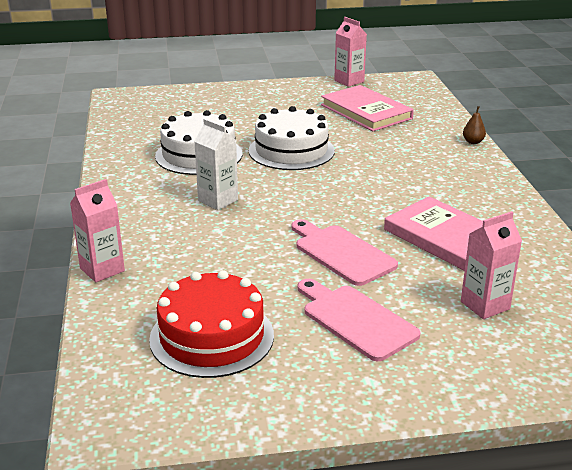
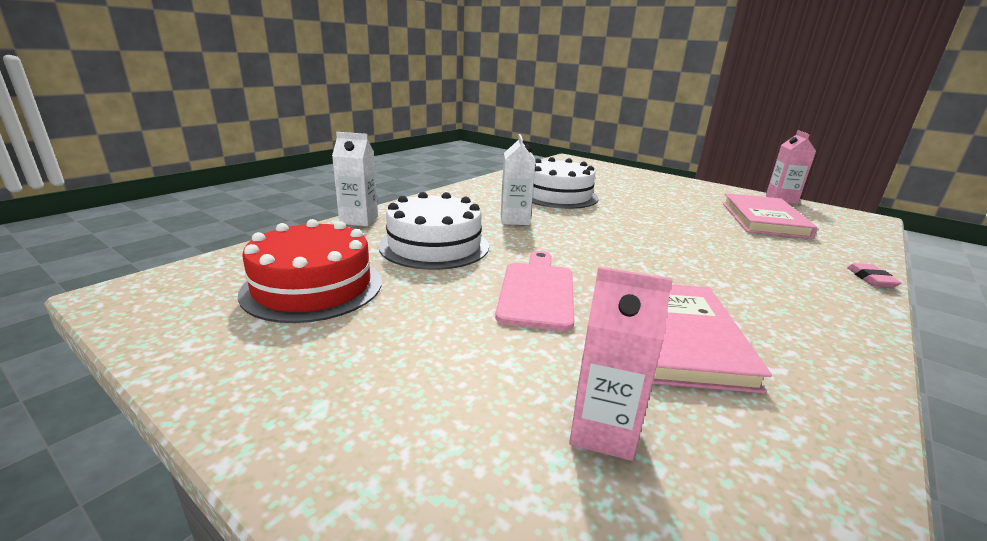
camera: 45 degrees right, 5 degrees down
(102, 270) = (359, 220): pink carton -> white carton
(291, 150) = (637, 217): white cake -> white cake (434, 245)
(355, 320) = (432, 346): pink cutting board -> none
(473, 142) = (871, 279): brown pear -> pink eraser

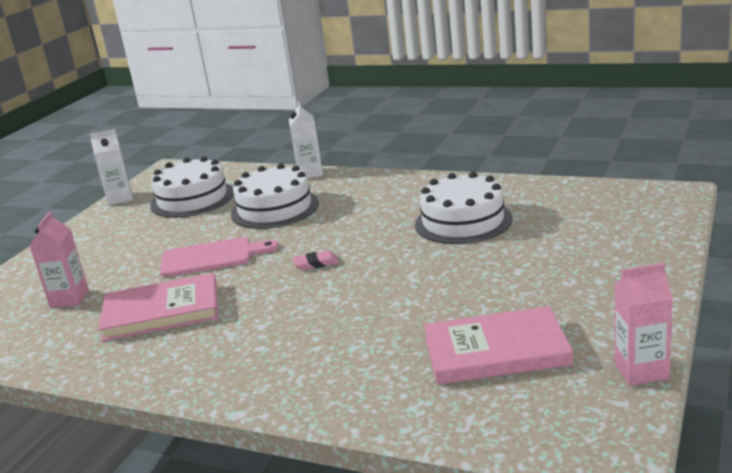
camera: 80 degrees right, 0 degrees up
(313, 286) = (192, 199): red cake -> white cake
(514, 220) = (359, 220): white carton -> white carton (120, 198)
(871, 279) = (315, 411): pink eraser -> pink eraser (316, 264)

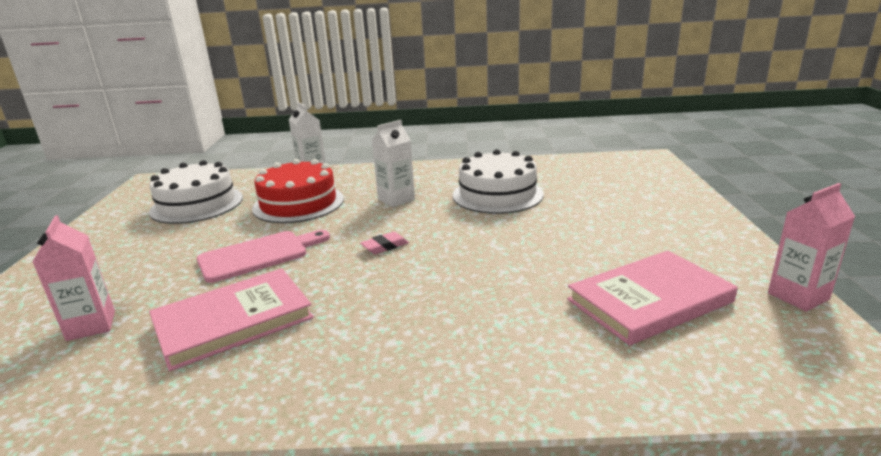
camera: 25 degrees left, 0 degrees up
(120, 198) = (106, 212): white carton -> white carton (396, 199)
(275, 209) = (298, 203): white cake -> red cake

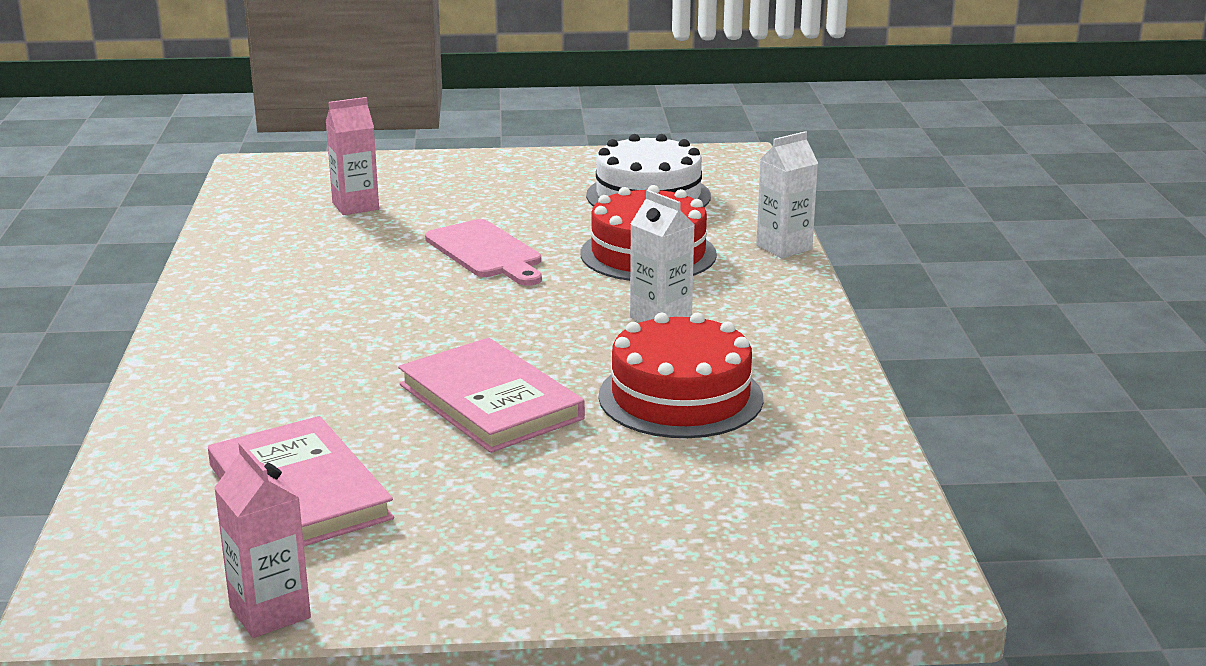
camera: 85 degrees right, 0 degrees up
(233, 321) = (340, 262): pink book -> pink book (490, 402)
(385, 246) = (496, 320): pink eraser -> none
(497, 194) = (680, 397): white cake -> red cake

